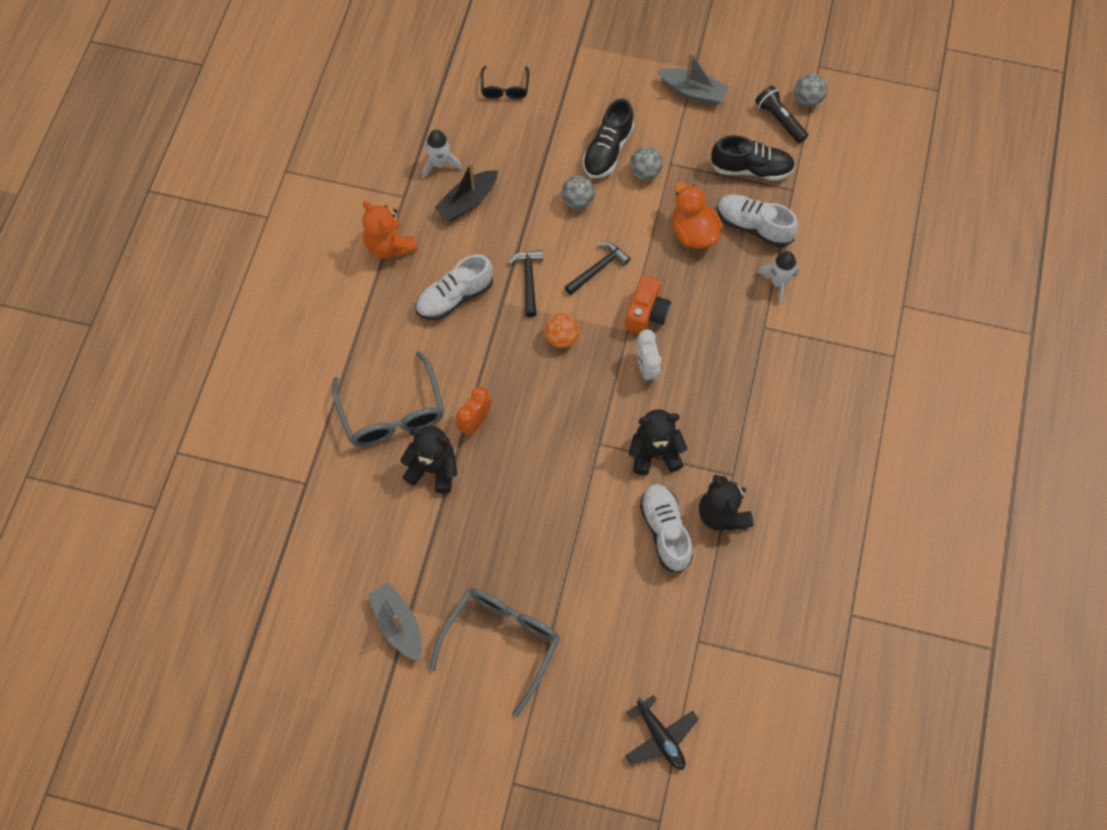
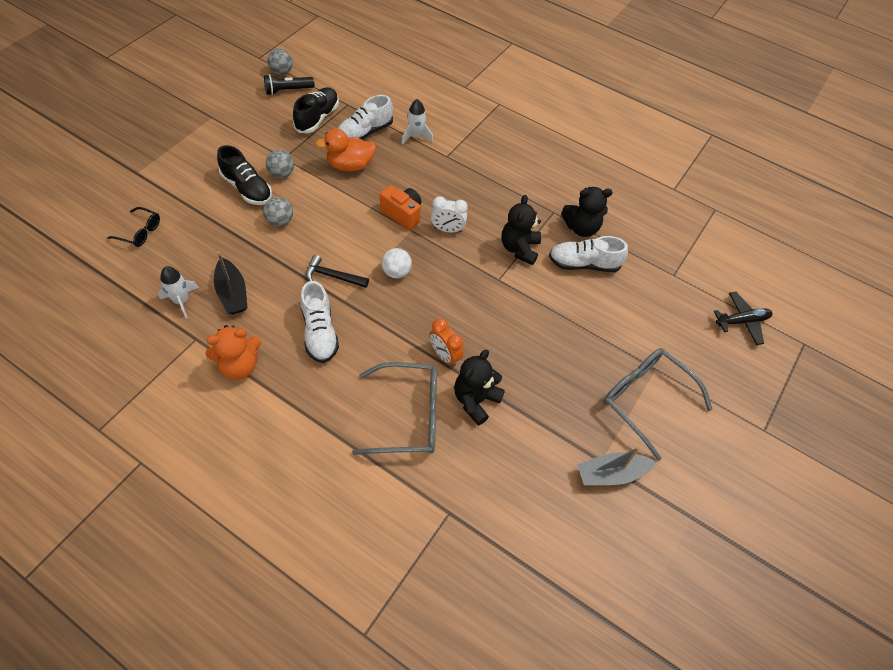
camera: 75 degrees left, 10 degrees down
(561, 338) = (396, 272): orange ball -> white ball
(598, 269) = (348, 229): black hammer -> none
(693, 92) = (231, 124): grey boat -> none

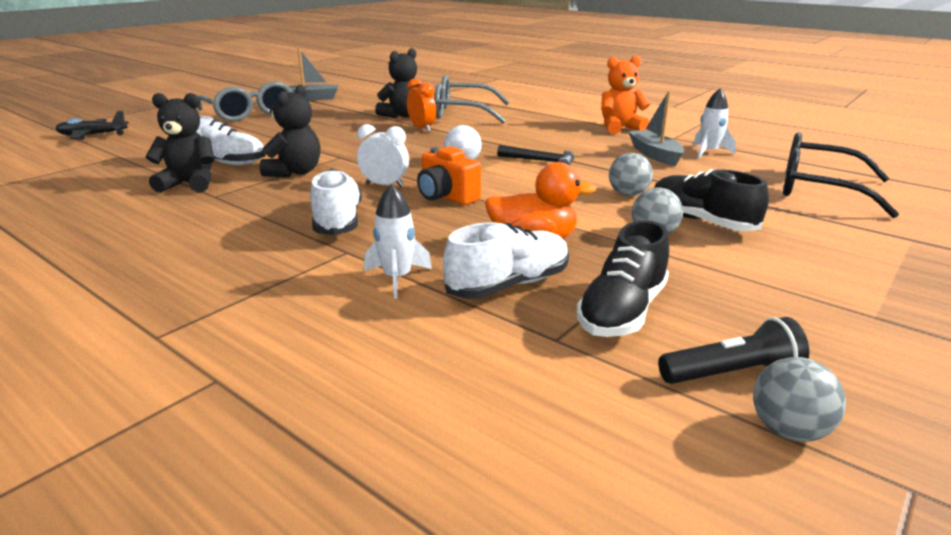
camera: 170 degrees left, 30 degrees down
(139, 232) = (820, 189): black glasses -> black glasses, size x1.90
(232, 293) = (655, 155): black boat -> grey boat
(320, 332) = (548, 138): white shoe -> white shoe (338, 221)

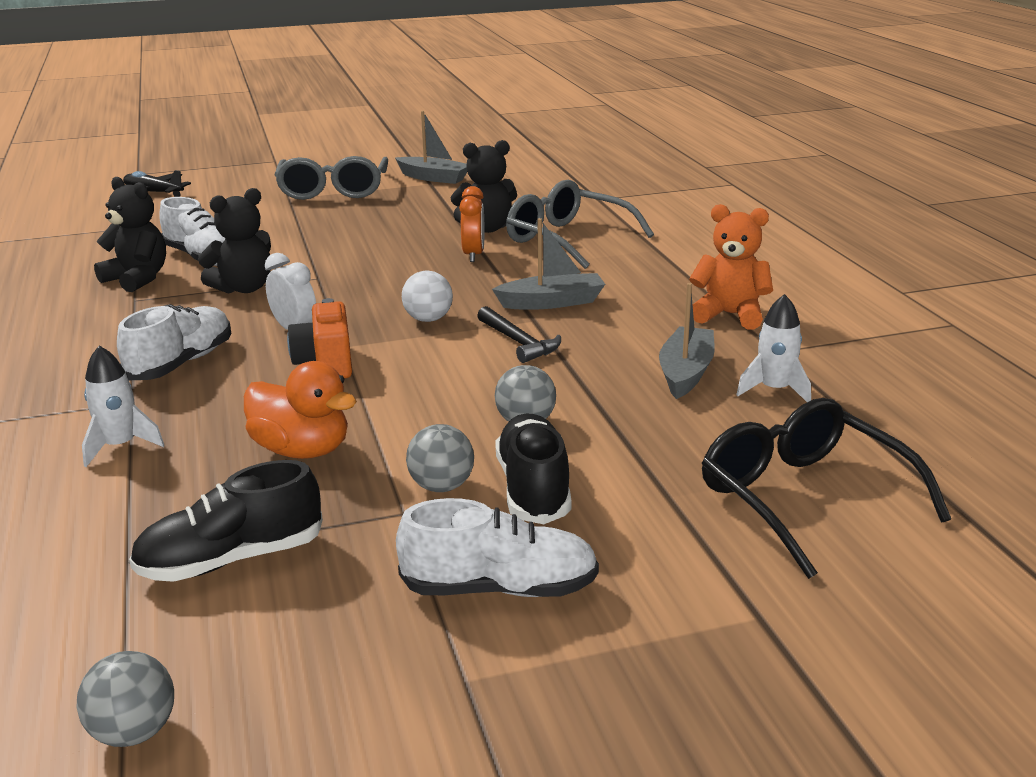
camera: 35 degrees right, 0 degrees up
(508, 285) = (192, 490): white shoe -> white shoe (499, 588)
(518, 140) = (552, 302): none -> grey boat
(732, 373) = (197, 663): black flashlight -> none

